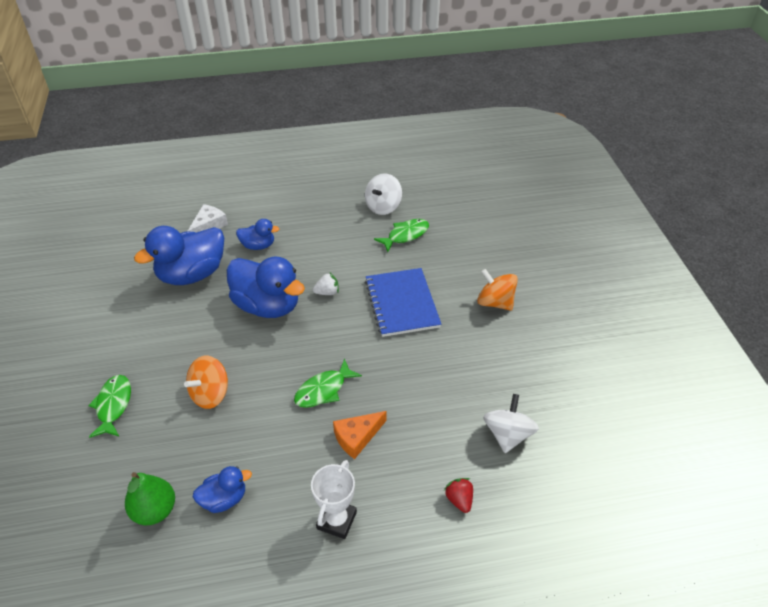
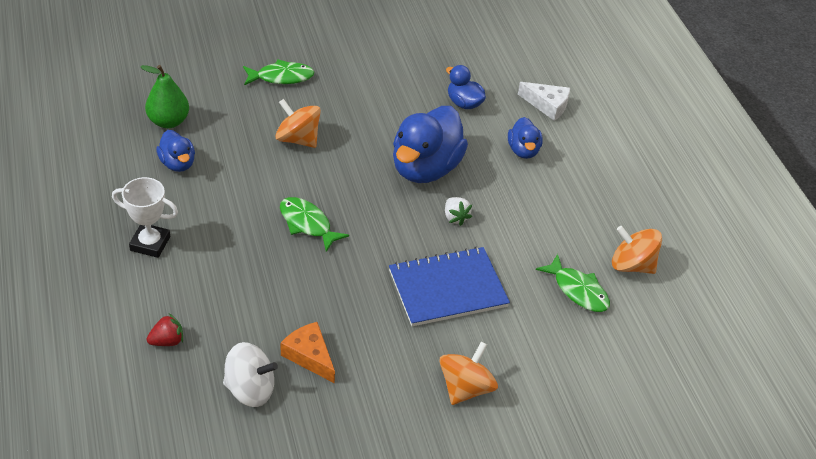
camera: 80 degrees right, 0 degrees up
(192, 274) = (464, 103): blue duck -> blue duck, size x0.51
(357, 437) = (246, 254): orange cheese -> orange cheese (309, 356)
(383, 206) = (632, 265): white spinning top -> orange spinning top

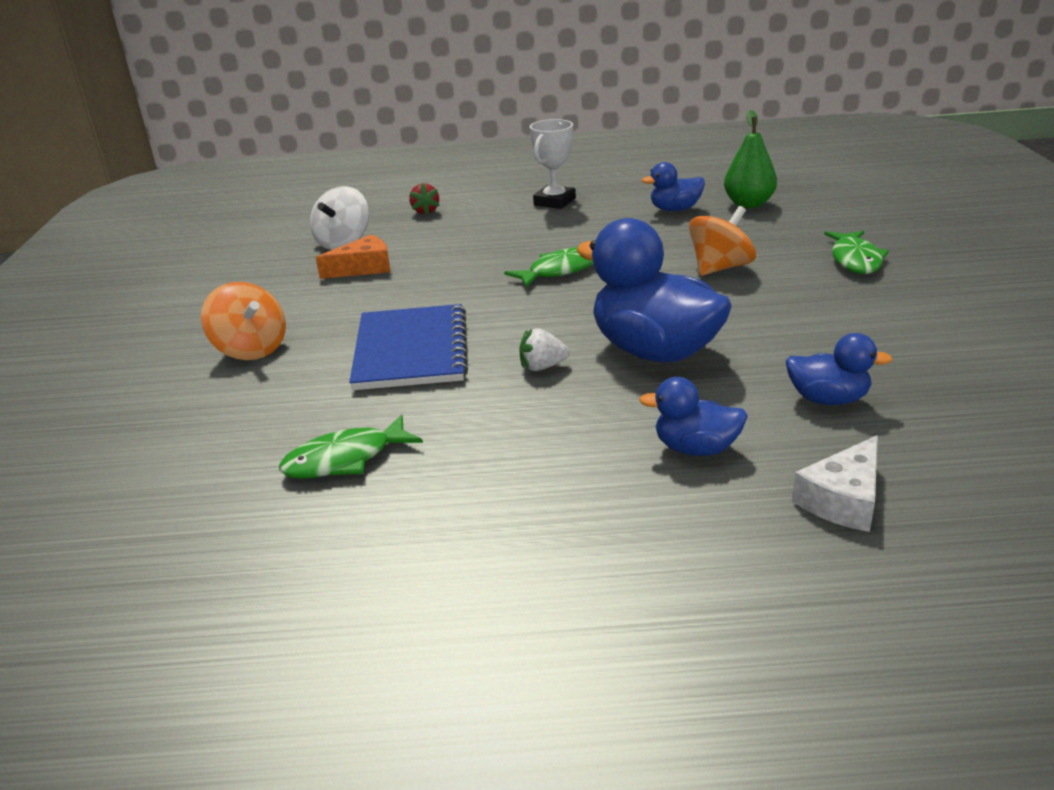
camera: 110 degrees right, 15 degrees down
(464, 103) = (827, 399): blue duck -> blue duck turned 45 degrees clockwise
(632, 265) = (366, 532): orange spinning top -> none

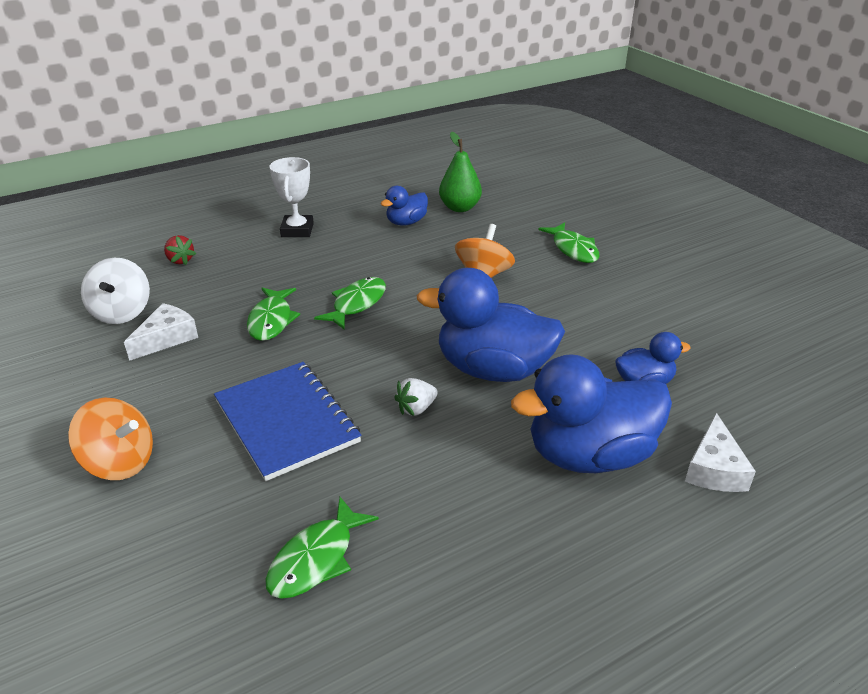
camera: 30 degrees left, 5 degrees up
(363, 268) = (166, 338): orange cheese -> white cheese
(466, 270) = (271, 320): none -> green fish
(696, 449) = (589, 455): blue duck -> blue duck, size x1.95

